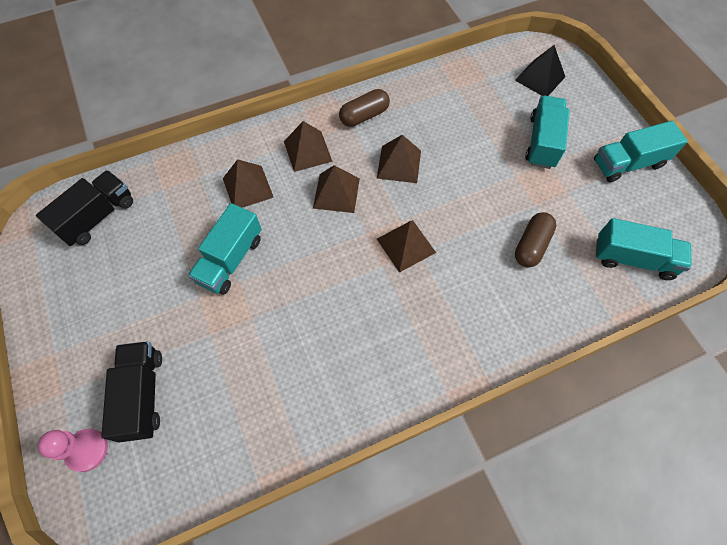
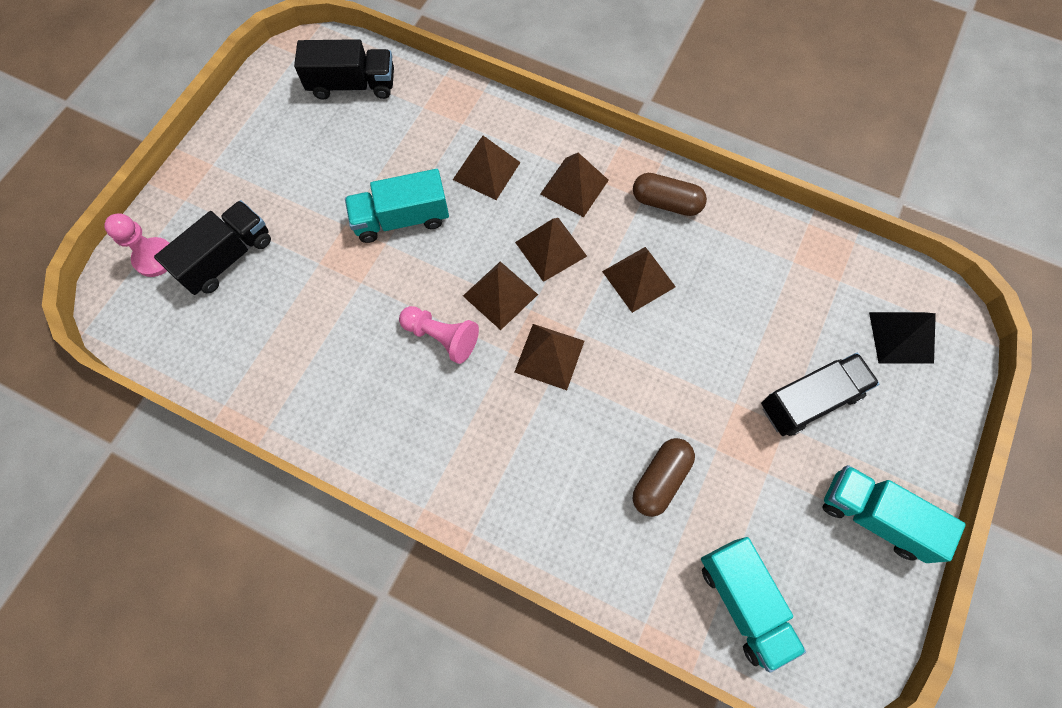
camera: 50 degrees right, 5 degrees up
(338, 296) = (441, 337): none -> pink pawn
(340, 242) = (500, 295): none -> brown pyramid
(531, 245) = (660, 479): brown capsule -> brown capsule turned 45 degrees counterclockwise
(542, 142) = (809, 400): turquoise truck -> black truck

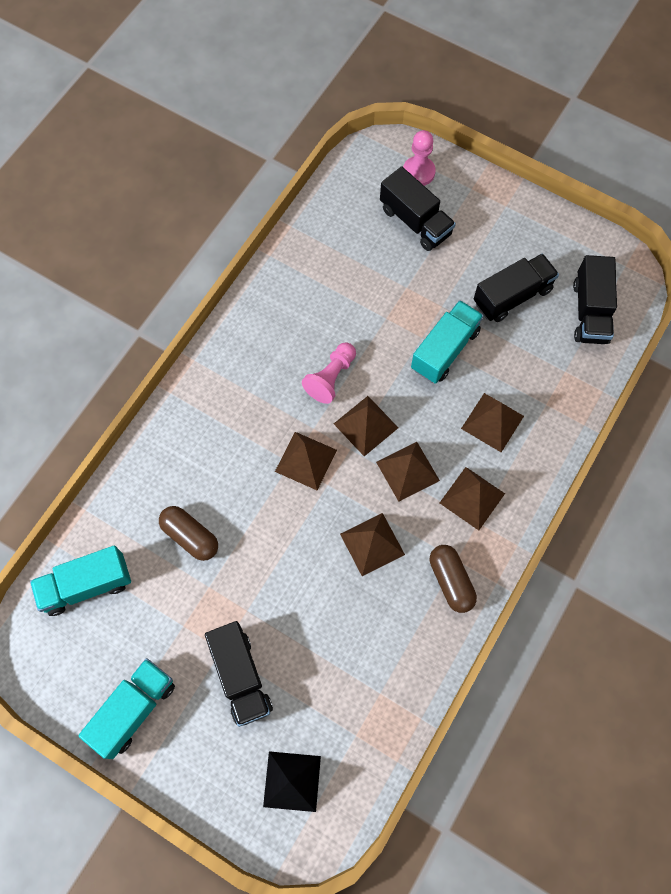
camera: 95 degrees right, 0 degrees up
(333, 155) = (512, 296): none -> black truck
(401, 219) = (445, 350): turquoise truck -> turquoise truck turned 45 degrees clockwise
(666, 202) = (451, 581): brown capsule -> brown capsule turned 45 degrees counterclockwise

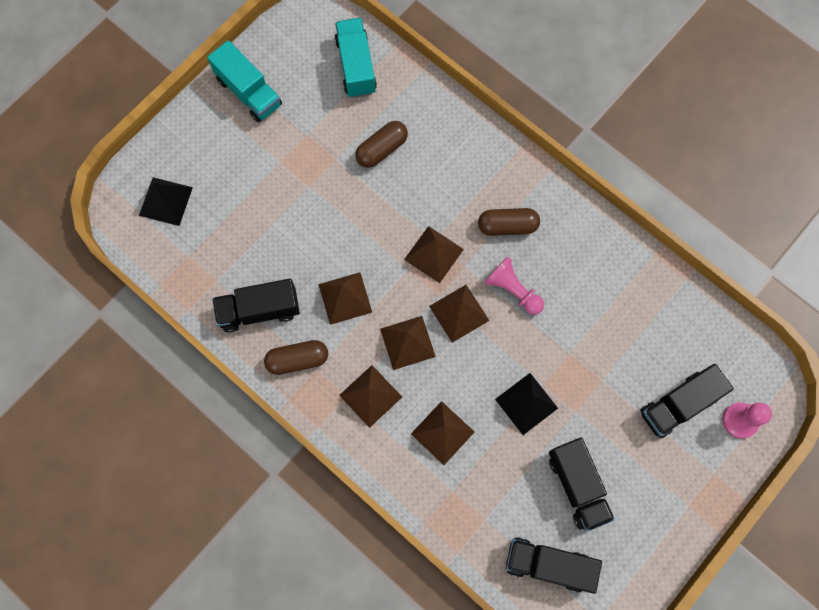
camera: 100 degrees right, 5 degrees up
(241, 677) = (255, 174): black truck -> black truck (259, 310)
(262, 392) = (507, 226): none -> brown capsule
(445, 350) = (526, 403): turquoise truck -> black pyramid

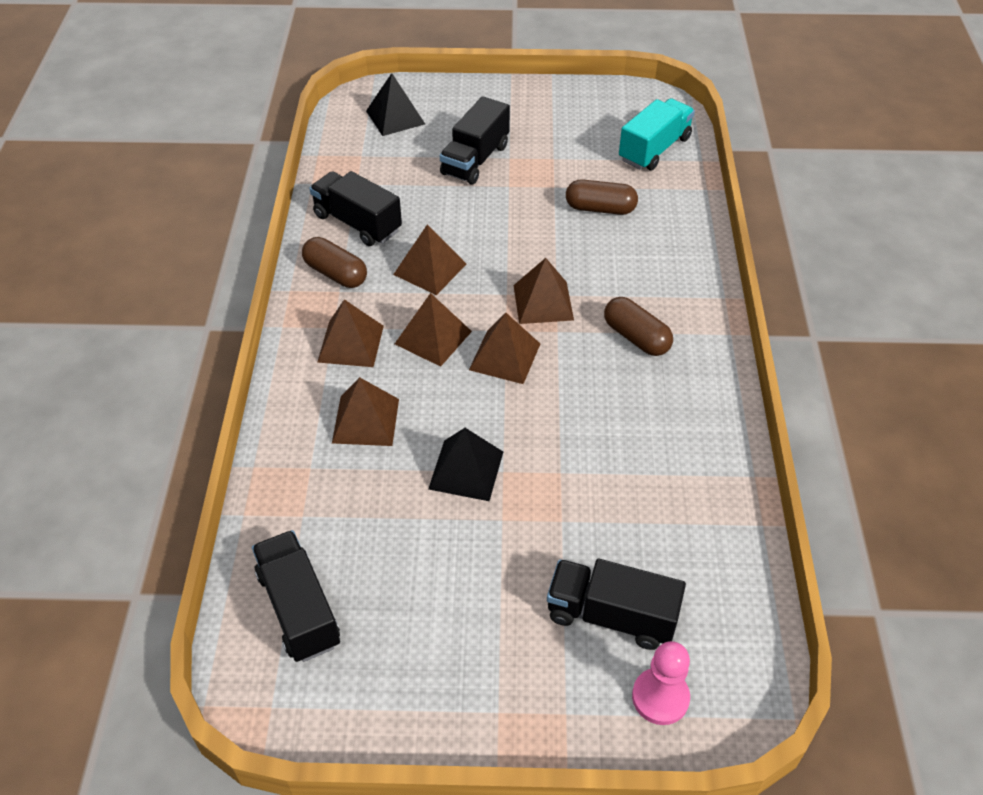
camera: 50 degrees right, 25 degrees down
(249, 92) = (547, 106): turquoise truck -> none
(513, 290) = (575, 382): pink pawn -> none
(577, 486) = (417, 577): black truck -> black truck (475, 160)

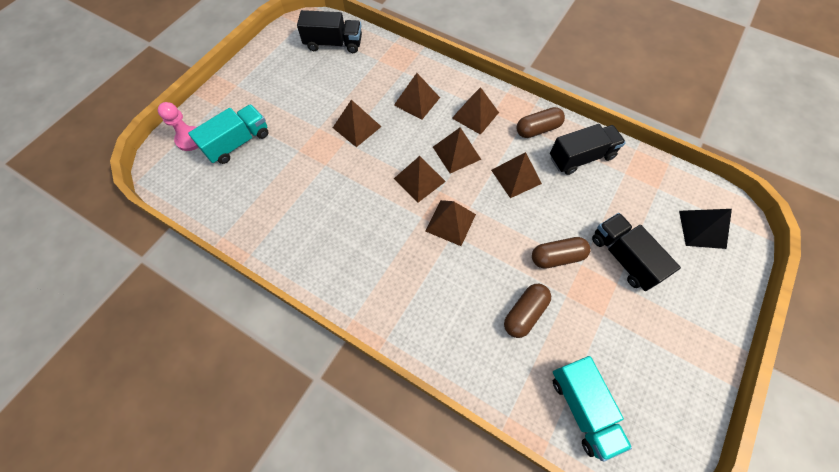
camera: 120 degrees right, 15 degrees up
(466, 470) = (357, 127): black pyramid -> brown pyramid
(611, 615) = (238, 143): black truck -> turquoise truck
(636, 337) = (388, 257): brown capsule -> brown capsule (557, 257)

